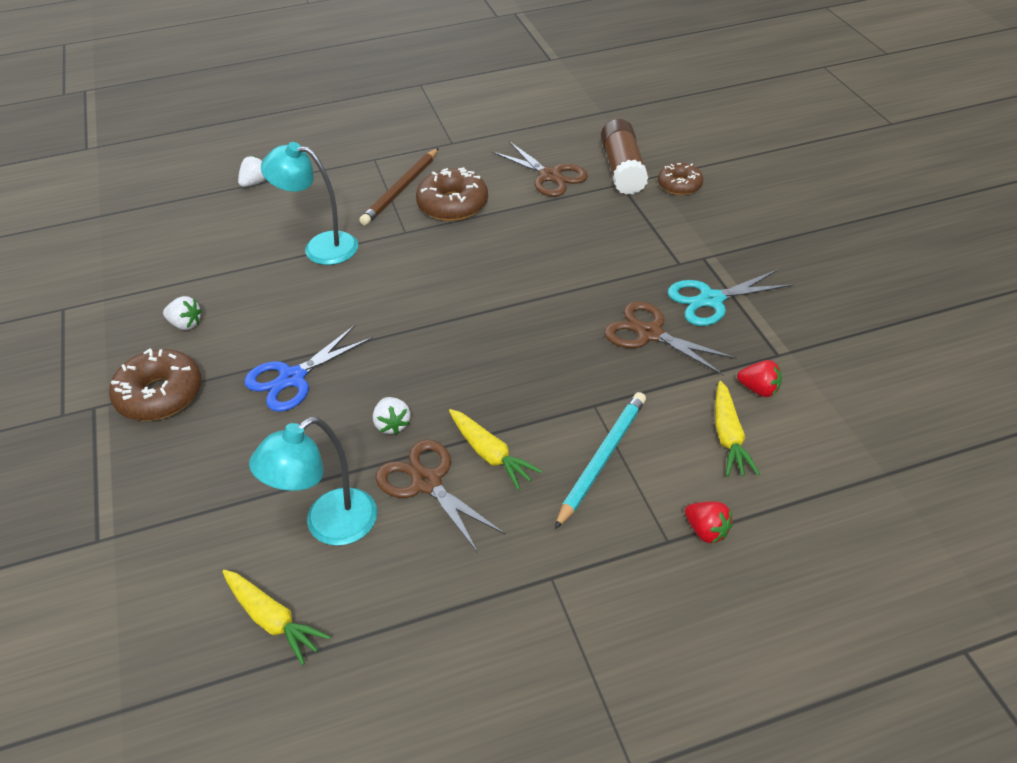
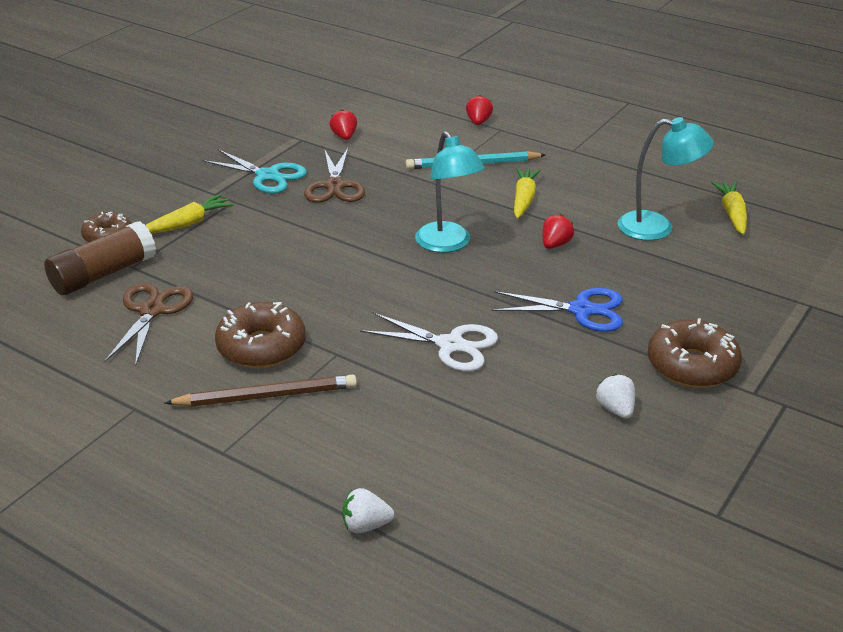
camera: 130 degrees left, 10 degrees down
(320, 247) = (419, 394): turquoise lamp -> turquoise lamp (448, 244)
(346, 285) = (450, 345): none -> white scissors
(392, 424) = (555, 244): white strawberry -> red strawberry
(426, 482) = (577, 211): brown scissors -> none
(728, 437) = (399, 135): yellow carrot -> yellow carrot (188, 223)

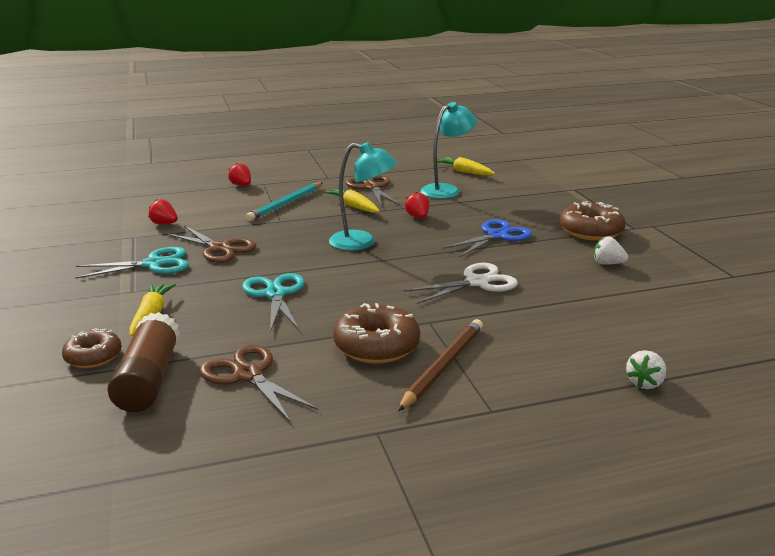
camera: 50 degrees left, 10 degrees down
(289, 255) = (275, 294): none -> turquoise scissors
(588, 185) = (371, 187): none -> brown scissors

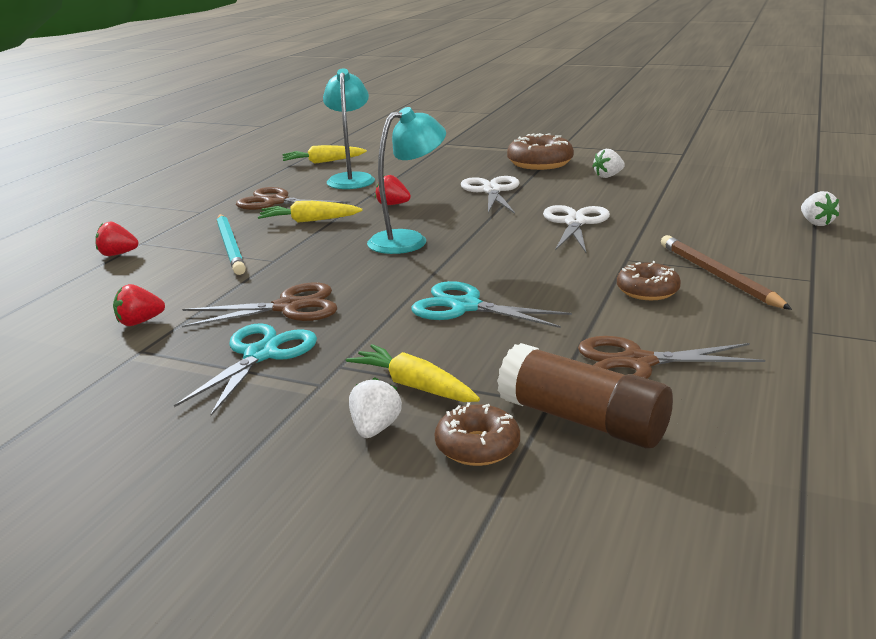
camera: 50 degrees left, 0 degrees up
(93, 322) = (375, 429): none -> white strawberry
(376, 346) = (647, 291): brown donut -> brown donut, size x0.63
(497, 236) = (492, 191): blue scissors -> white scissors

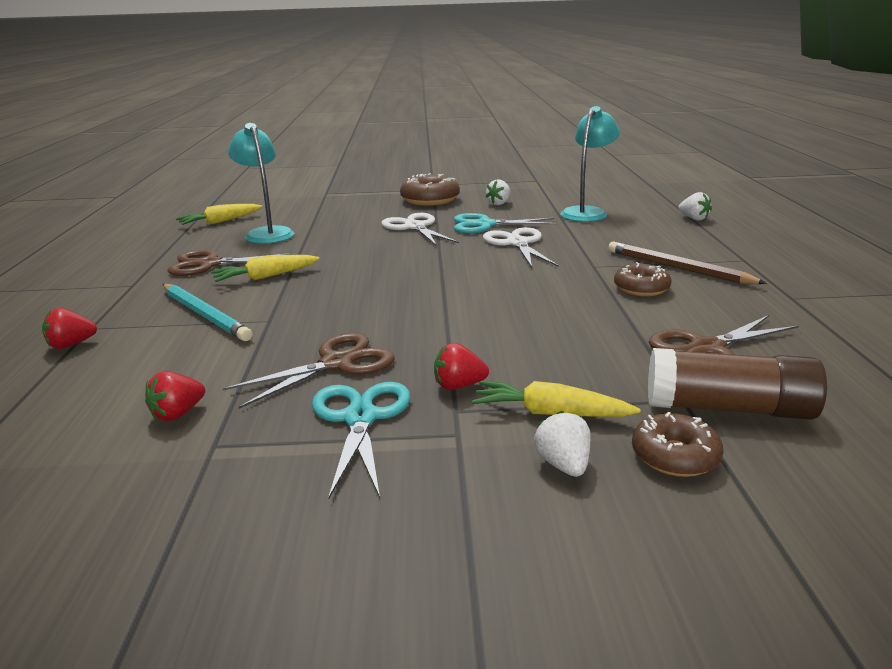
camera: 25 degrees left, 0 degrees up
(392, 204) = (335, 251): red strawberry -> red strawberry (458, 386)
(408, 240) = (387, 279): turquoise lamp -> turquoise lamp (587, 212)
(465, 307) = (510, 329): turquoise scissors -> turquoise scissors (485, 225)

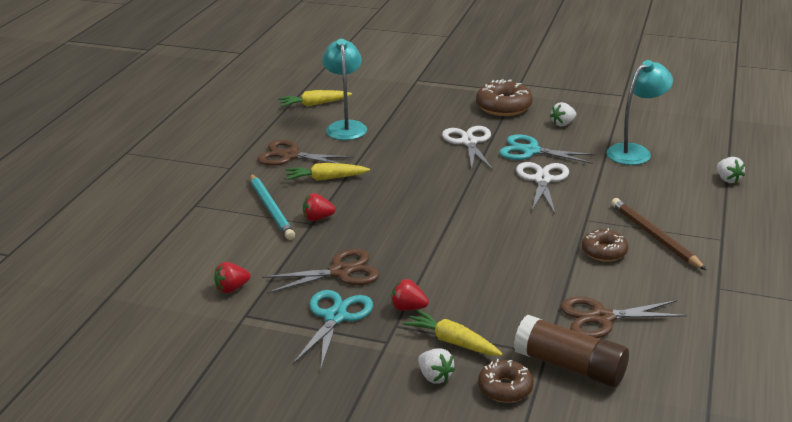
camera: 20 degrees right, 5 degrees up
(71, 345) = (181, 218): red strawberry -> red strawberry (318, 218)
(563, 465) = (435, 377): white strawberry -> white strawberry turned 135 degrees clockwise

